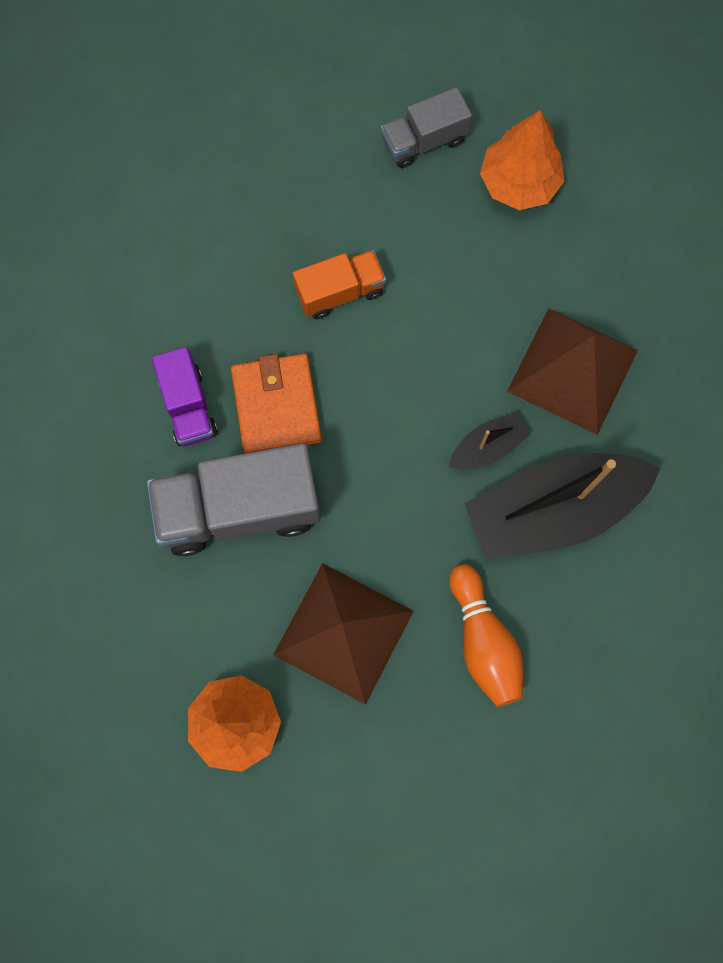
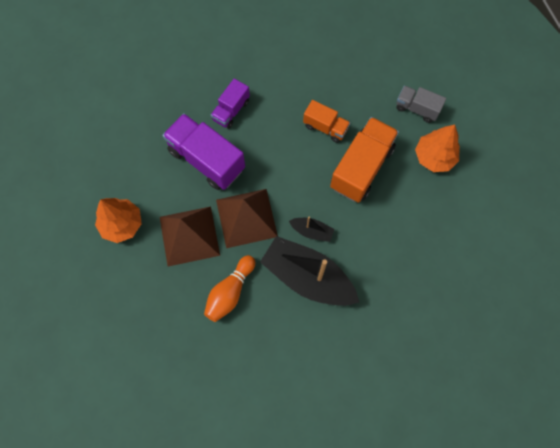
camera: 50 degrees right, 5 degrees down
(240, 509) = (206, 160): grey truck -> purple truck
(276, 406) = (258, 141): orange wallet -> none
(448, 295) = (361, 168): none -> orange truck
(572, 370) = (374, 239): brown pyramid -> brown pyramid (246, 218)

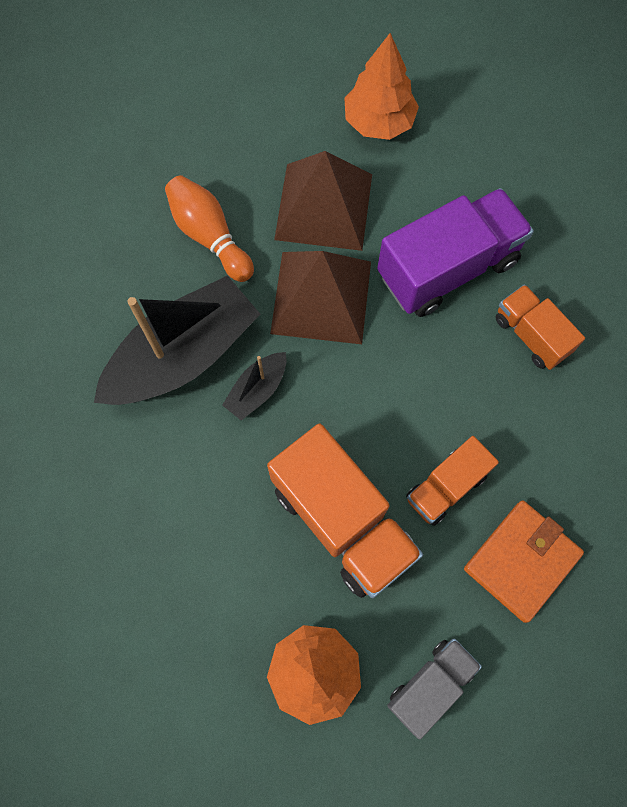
camera: 110 degrees right, 0 degrees up
(231, 110) = (531, 335): purple truck -> orange truck
(346, 87) = (521, 561): none -> orange wallet

